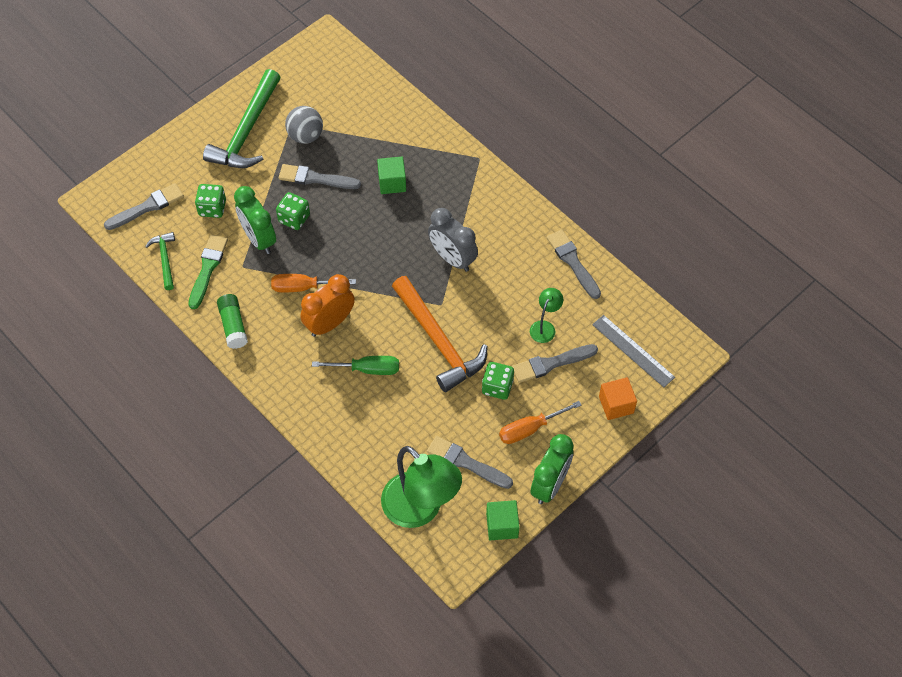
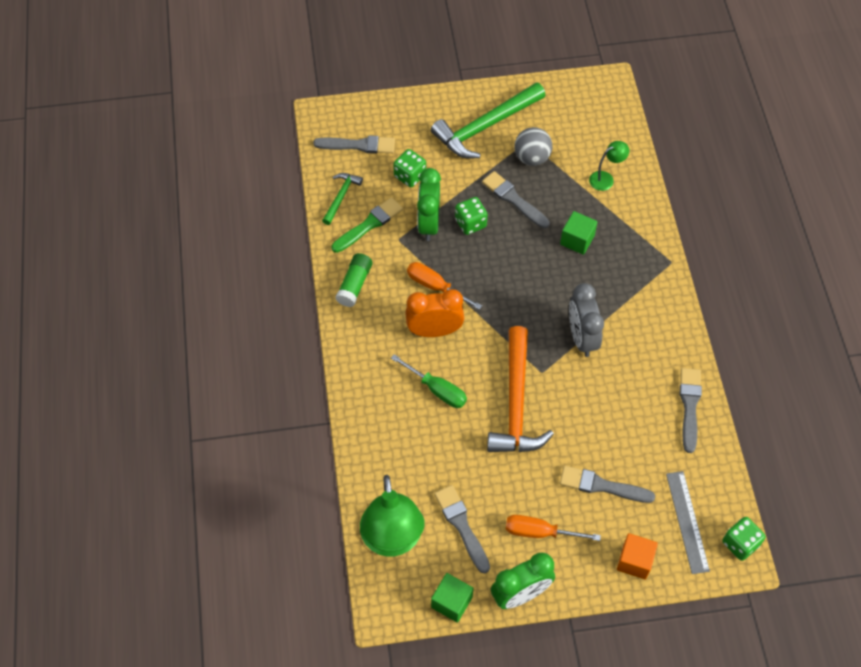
camera: 35 degrees right, 0 degrees up
(497, 387) = (538, 476): green dice -> green dice (740, 543)
(545, 327) = (620, 449): green lamp -> green lamp (606, 178)

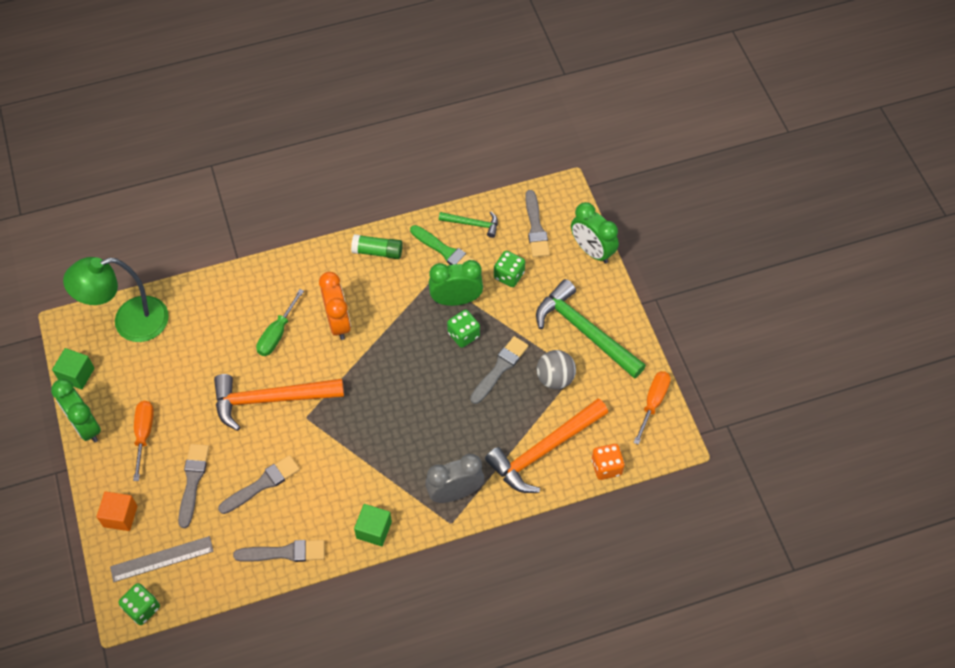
camera: 80 degrees right, 0 degrees up
(397, 106) = (592, 251): none -> green clock
(435, 286) = (386, 316): orange screwdriver -> orange screwdriver (653, 403)
(461, 525) = (146, 372): grey brush -> grey brush (262, 484)
(577, 240) = (461, 431): green cube -> green cube (374, 530)
(581, 338) = (348, 447): grey clock -> grey clock (455, 493)
(606, 178) = (544, 450): green lamp -> orange hammer
(628, 135) = (606, 467): none -> orange dice

